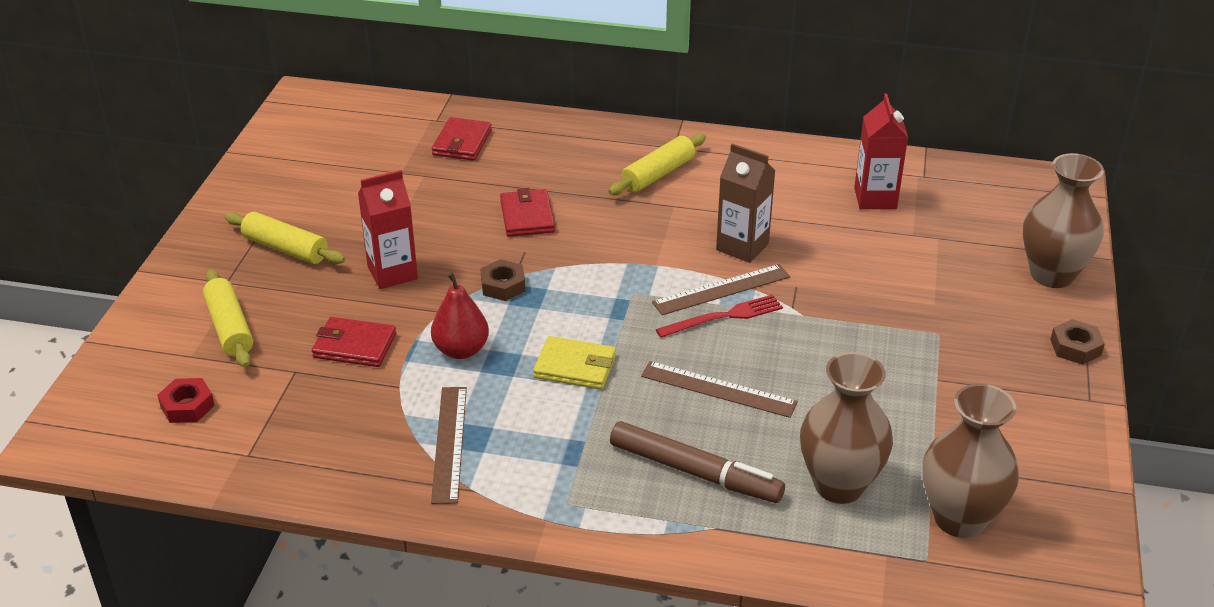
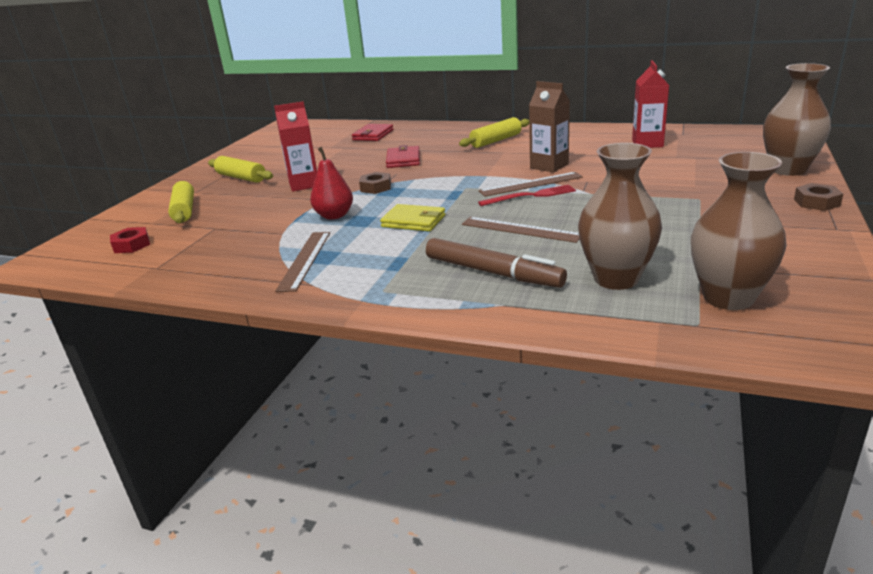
camera: 10 degrees right, 10 degrees down
(354, 346) = (262, 216): red wallet -> none

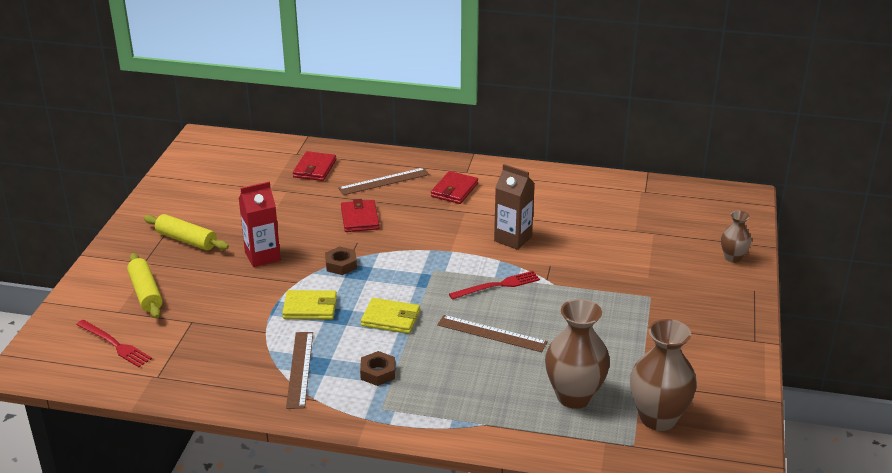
camera: 10 degrees left, 5 degrees up
(132, 245) = (115, 344): red nut -> red fork
(334, 216) = (310, 308): red pear -> yellow wallet
(492, 272) = (472, 387): brown marker -> none
(496, 141) = (454, 190): yellow rolling pin -> red wallet
(531, 184) = (497, 267): brown ruler -> brown ruler (384, 181)
(647, 143) = (609, 206): red carton -> none
(788, 170) = (733, 257): brown vase -> brown vase, size x0.55
(816, 202) = (747, 306): brown nut -> brown nut (378, 373)

